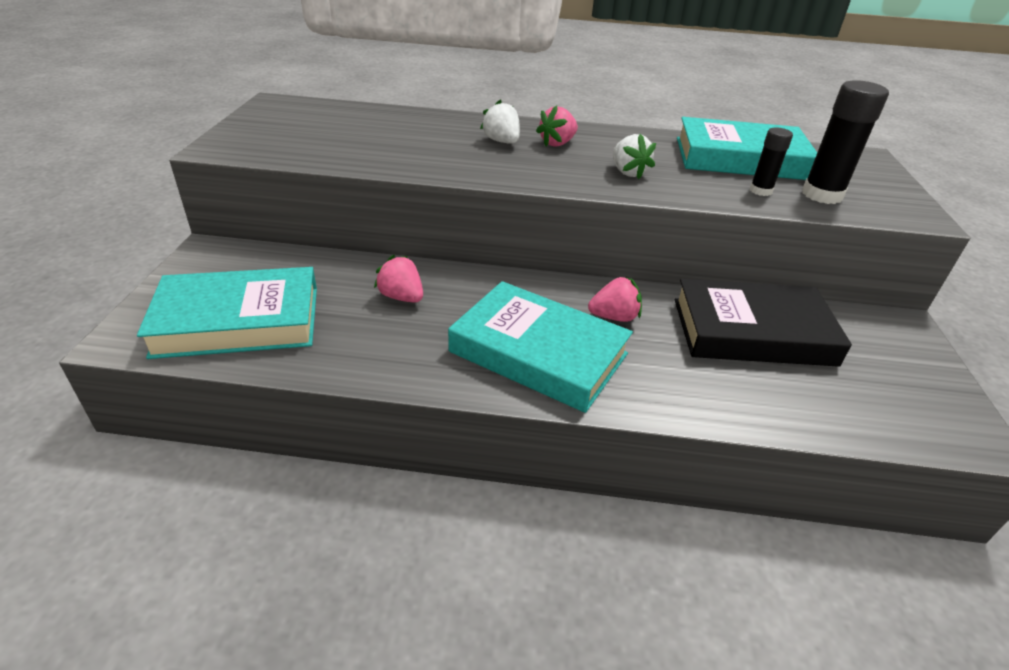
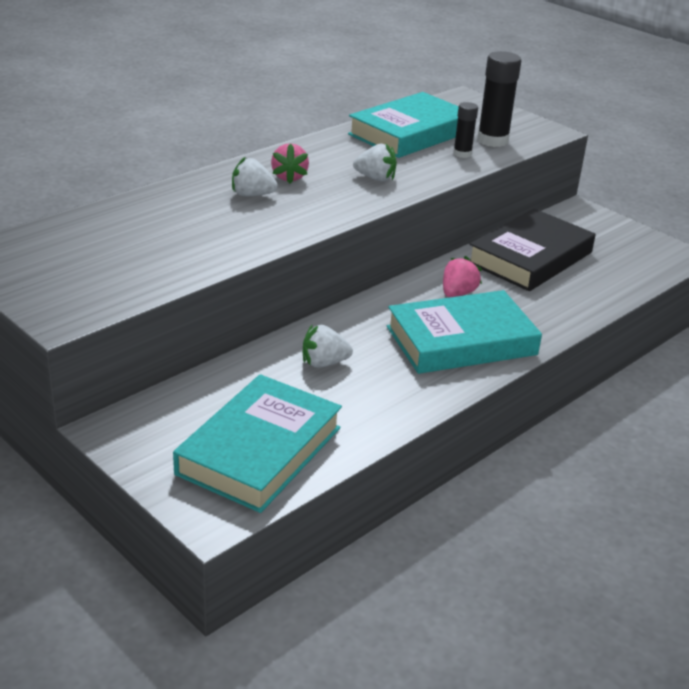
camera: 50 degrees left, 5 degrees down
(401, 297) = (324, 363): pink strawberry -> white strawberry

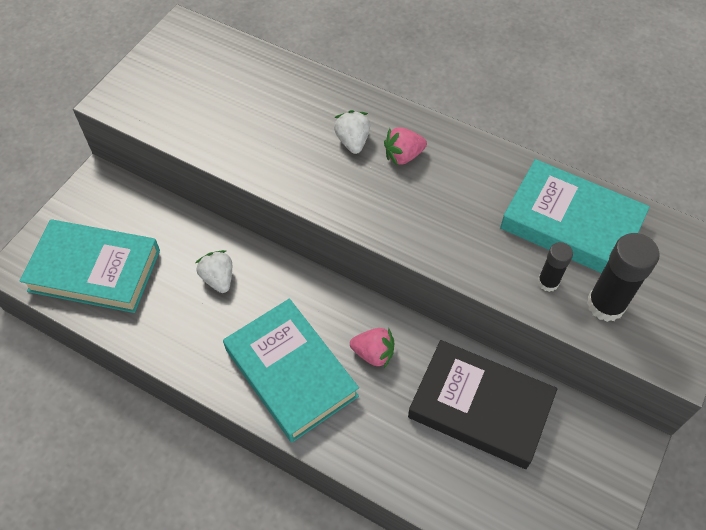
camera: 75 degrees right, 25 degrees up
(375, 178) = (440, 221): white strawberry -> none

